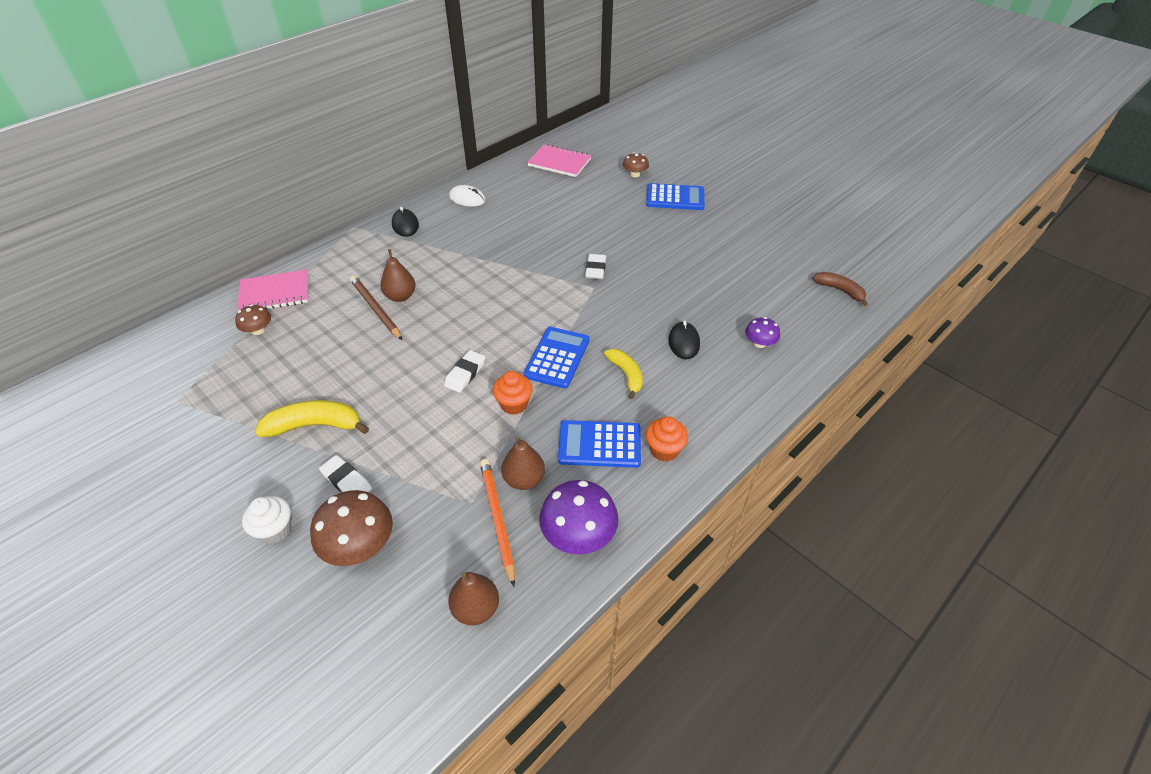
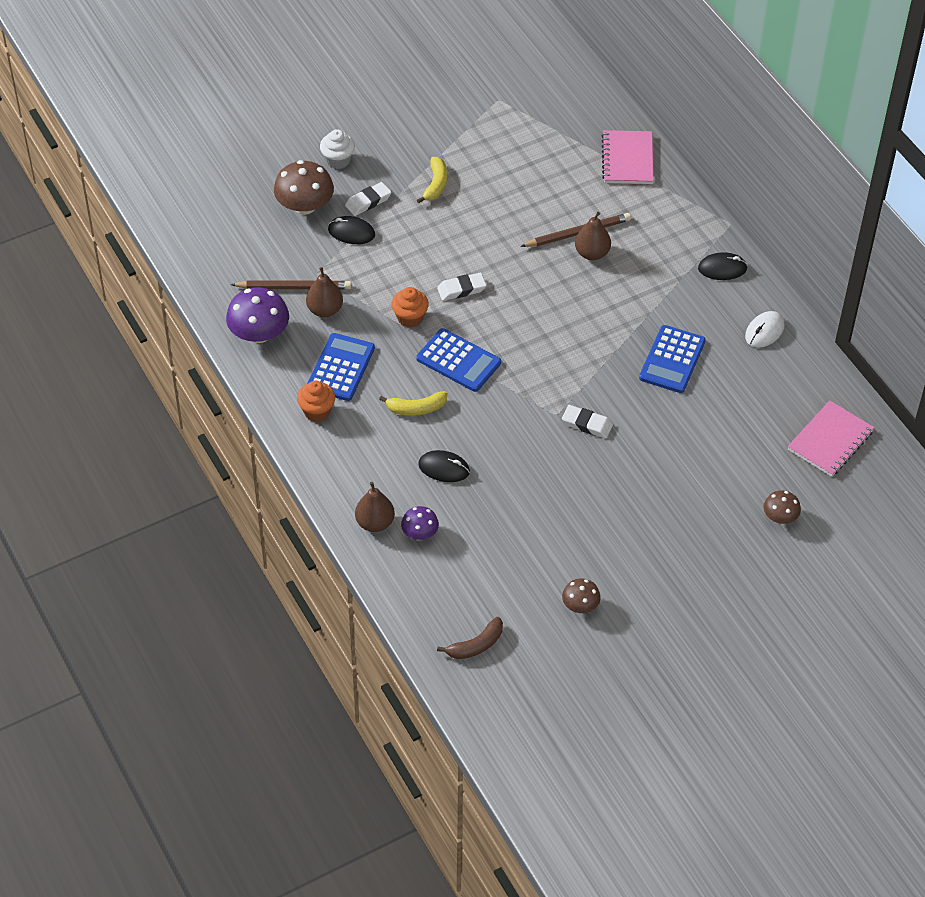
camera: 105 degrees right, 5 degrees up
(258, 330) = (574, 148): brown mushroom -> brown mushroom (580, 605)
(315, 425) = (435, 184): yellow banana -> yellow banana, size x0.66
(399, 485) = (351, 232): none -> black mouse
(465, 374) = (461, 289): white eraser -> white eraser turned 60 degrees counterclockwise
(476, 608) = (225, 264): brown pear -> brown pear (375, 523)
(497, 519) = (294, 287): orange pencil -> brown pencil
(675, 198) = (711, 544): blue calculator -> blue calculator (672, 360)

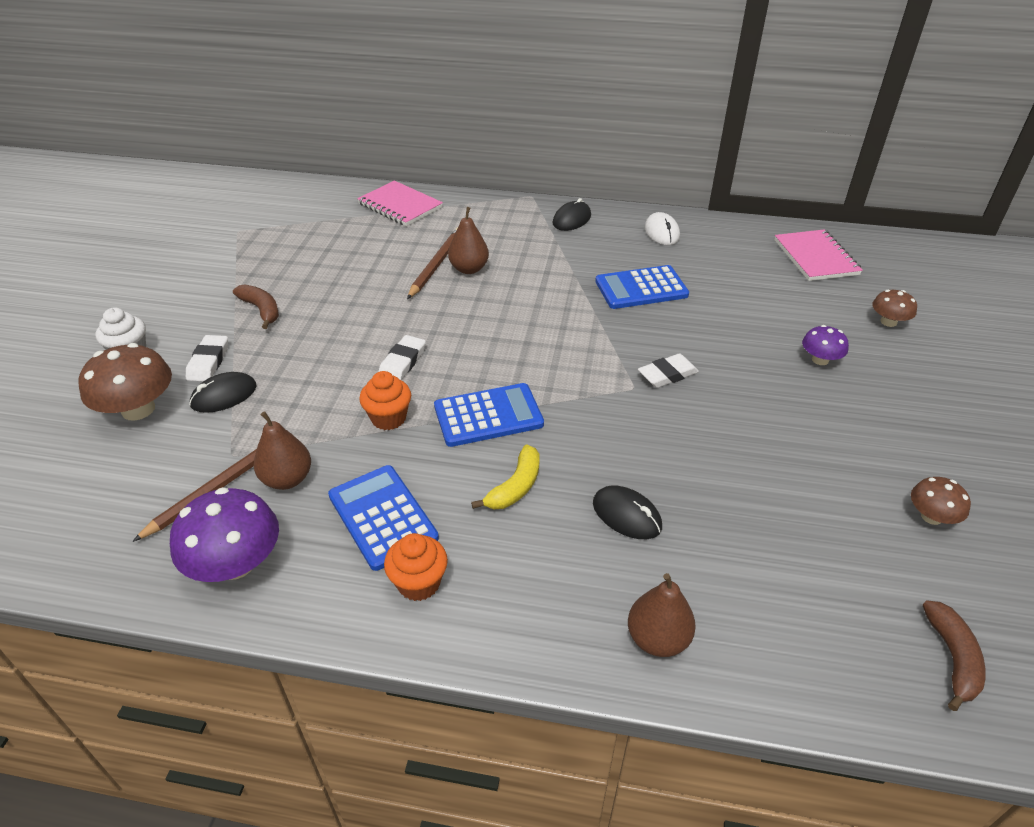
camera: 50 degrees left, 10 degrees down
(420, 533) = (711, 600): purple mushroom -> purple mushroom (820, 360)
(435, 184) = (261, 310): yellow banana -> brown banana
(444, 468) = (626, 515): black mouse -> black mouse turned 75 degrees clockwise
(672, 360) = (641, 288): blue calculator -> blue calculator turned 105 degrees clockwise

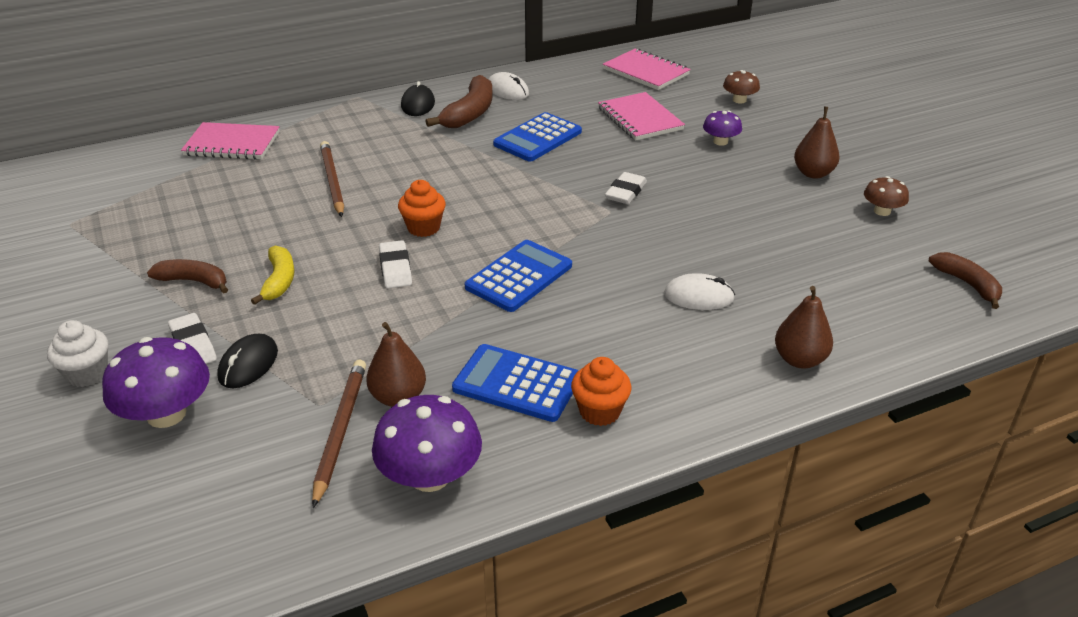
camera: 35 degrees left, 5 degrees down
(138, 409) = (166, 414): brown mushroom -> purple mushroom
(388, 418) = (435, 314): orange cupcake -> orange cupcake (423, 228)
(469, 269) = (368, 174): brown pear -> brown pear (813, 173)
(515, 487) = (598, 315): yellow banana -> yellow banana (279, 281)
(606, 243) = (470, 113): none -> brown banana
(626, 515) = (698, 296): black mouse -> white mouse
(759, 304) = (640, 119): none -> pink notebook

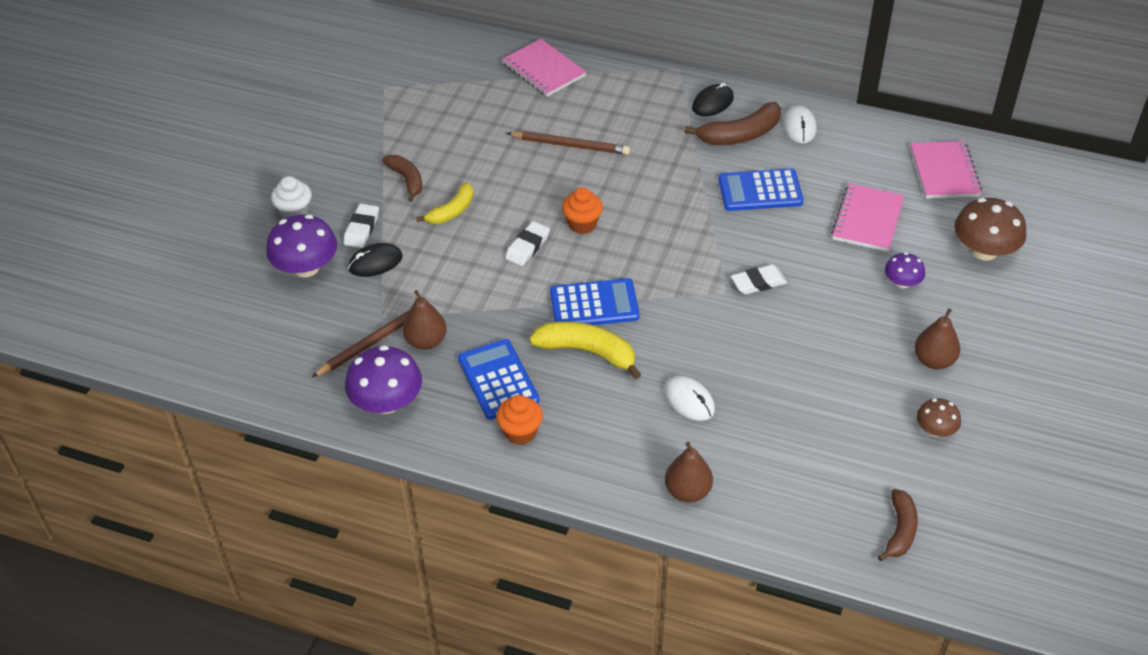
camera: 45 degrees right, 10 degrees up
(332, 181) = (570, 145): brown pencil -> brown pencil turned 75 degrees clockwise
(565, 313) = (587, 352): none -> yellow banana
(739, 100) = (984, 251): brown mushroom -> brown mushroom, size x1.79

